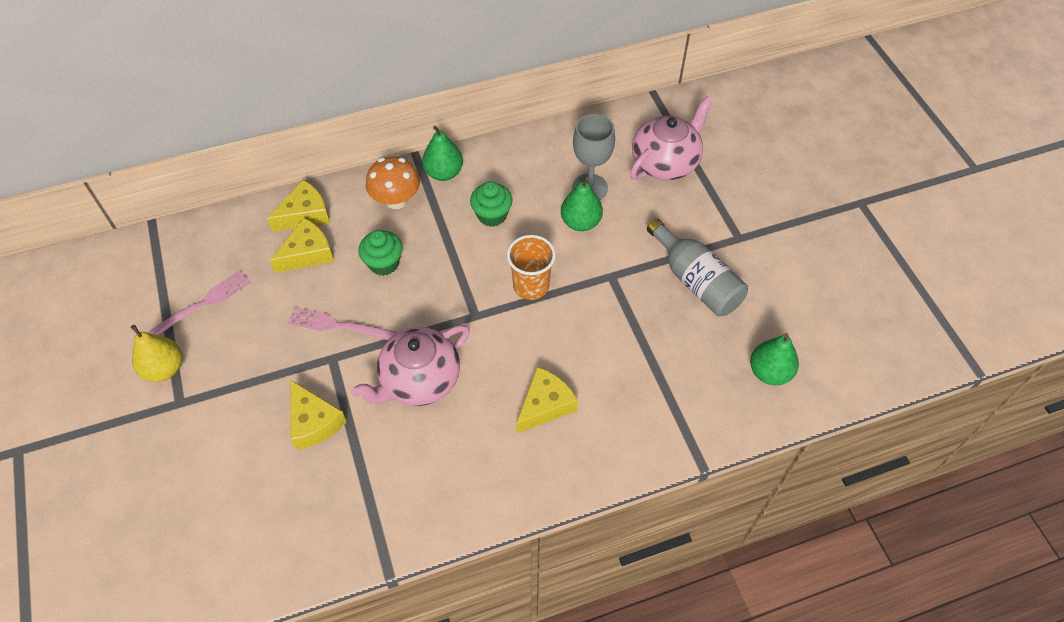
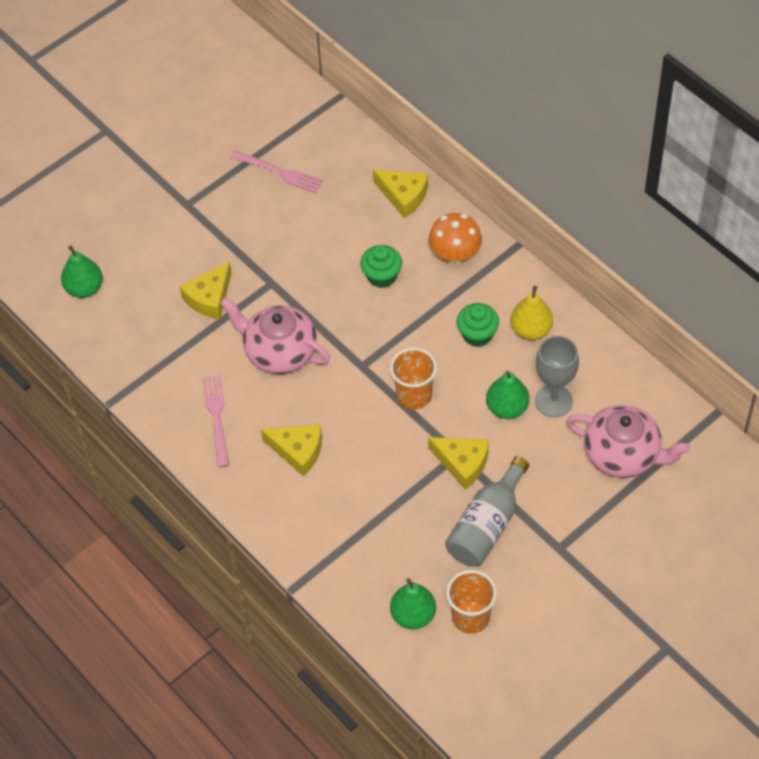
camera: 70 degrees right, 0 degrees up
(164, 368) = (210, 179): yellow pear -> yellow pear (531, 330)
(307, 253) = (364, 217): yellow cheese -> yellow cheese (462, 463)
(337, 325) = (303, 272): pink fork -> pink fork (216, 417)
(444, 173) = (507, 277): green pear -> green pear (84, 288)
(786, 327) = (470, 617): none -> orange cup

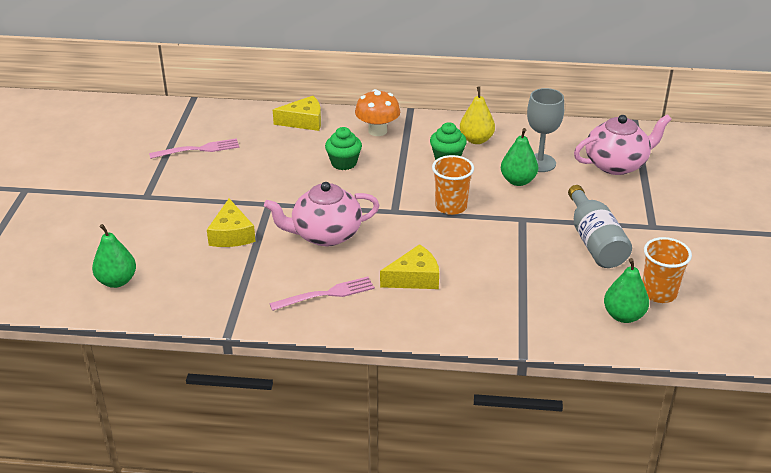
camera: 45 degrees left, 20 degrees down
(216, 417) = (327, 294): pink fork -> pink fork turned 120 degrees clockwise
(462, 463) = (532, 221): yellow cheese -> none

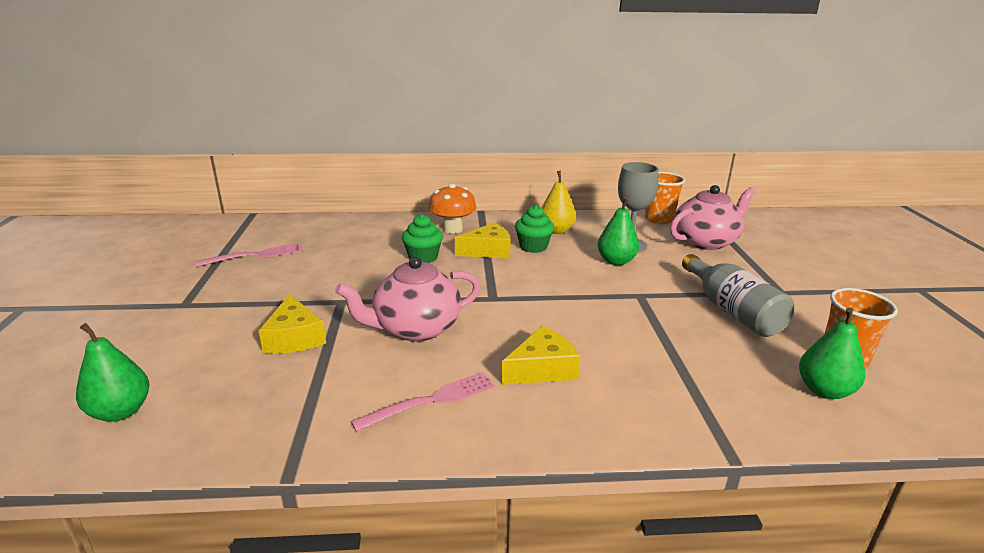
camera: 10 degrees left, 10 degrees down
(304, 121) = (373, 226): yellow cheese -> yellow cheese (488, 251)
(451, 206) = (555, 289): orange cup -> orange cup (659, 219)

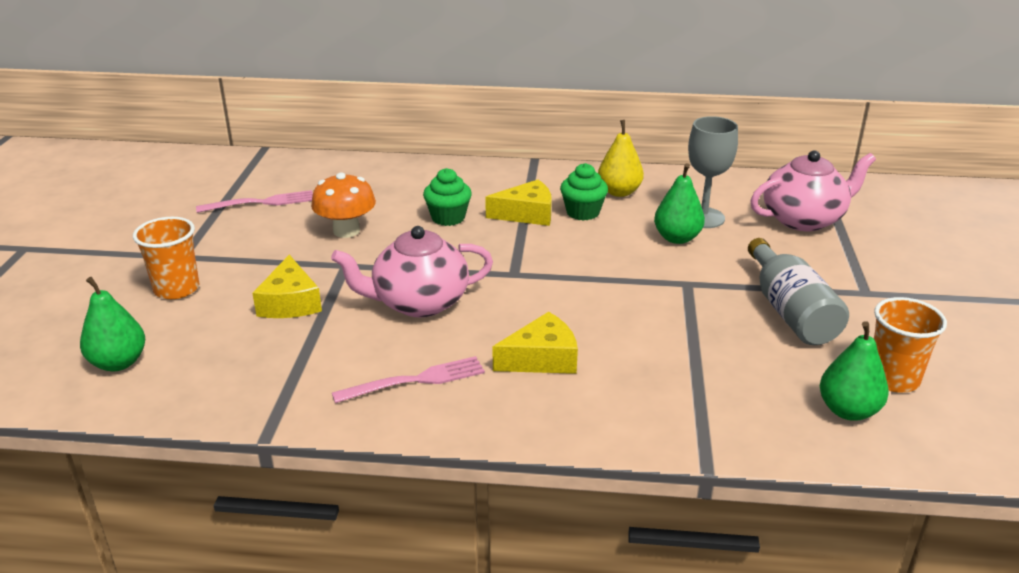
camera: 10 degrees right, 5 degrees up
(452, 229) = (493, 182): orange mushroom -> orange mushroom (346, 231)
(659, 219) = (757, 184): orange cup -> orange cup (176, 289)

